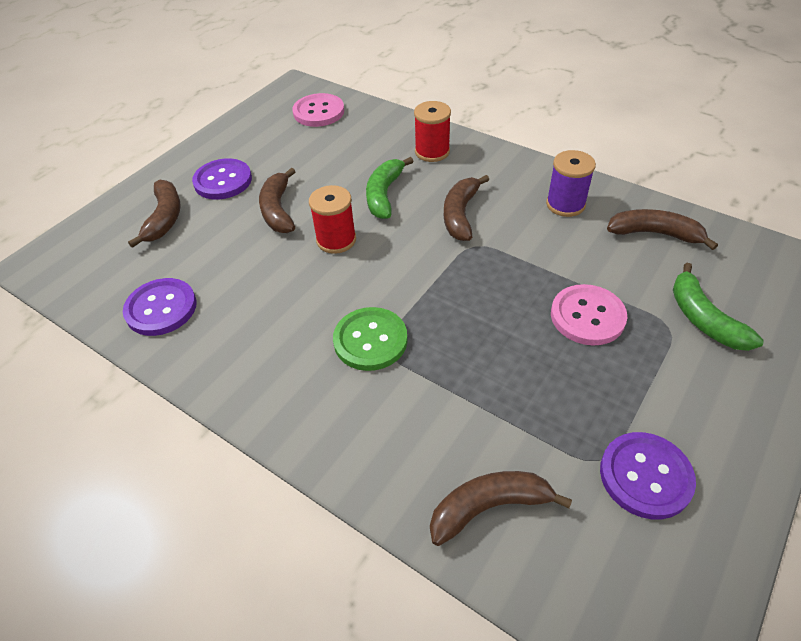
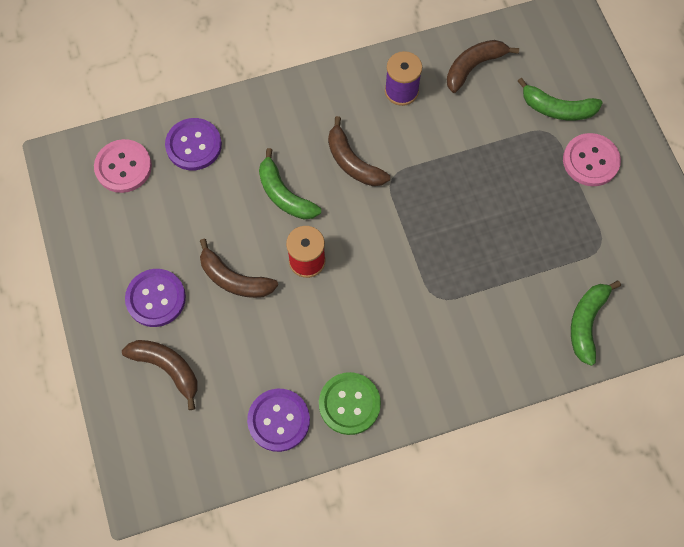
camera: 55 degrees left, 20 degrees up
(370, 340) = (423, 302): green button -> green button (349, 404)
(432, 152) = (263, 125): red spool -> none
(489, 507) = (586, 323): brown banana -> green banana
(587, 316) = (505, 166): pink button -> pink button (590, 161)
(645, 476) = (625, 233): purple button -> purple button (193, 145)

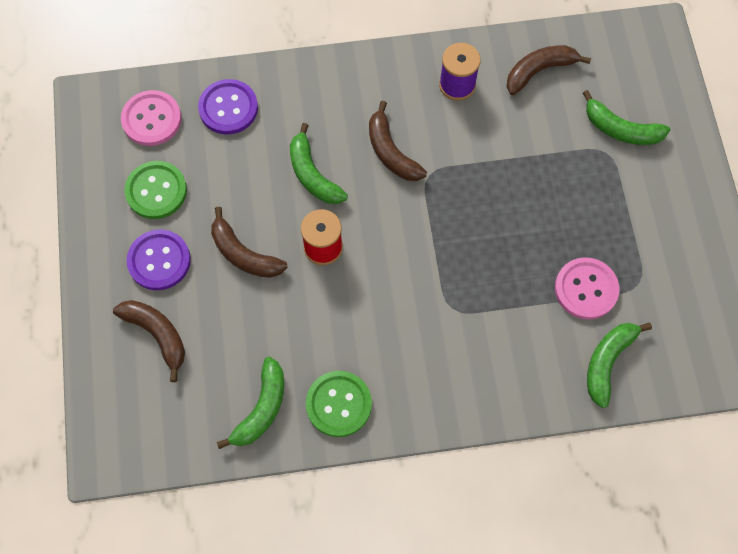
camera: 10 degrees right, 0 degrees up
(140, 233) = (156, 191): none -> green button
(279, 420) = (262, 408): purple button -> green banana
(590, 161) = (646, 190): pink button -> pink button (586, 289)

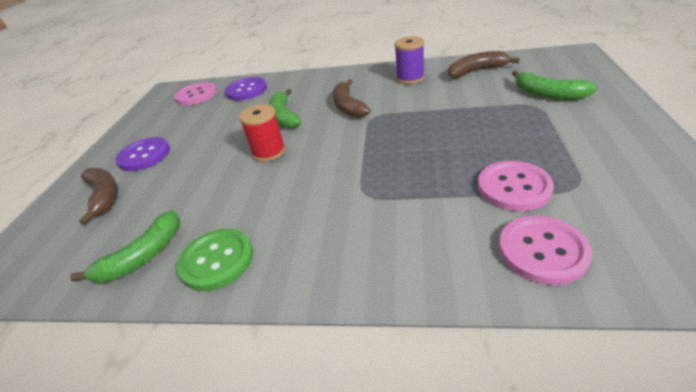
camera: 20 degrees right, 30 degrees down
(156, 191) = (172, 123): green button -> none
(244, 254) = (206, 154): brown banana -> none
(607, 362) = (542, 251): green banana -> pink button

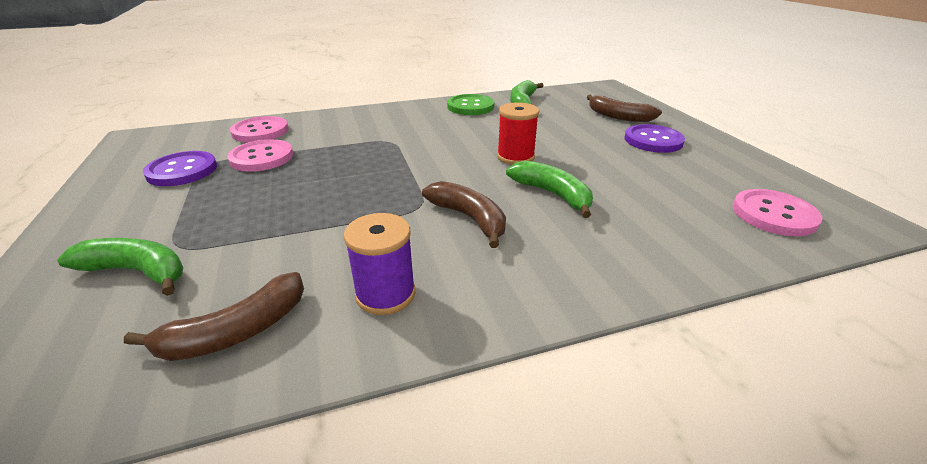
camera: 150 degrees right, 5 degrees down
(246, 90) = (696, 233): purple button -> purple button (182, 171)

